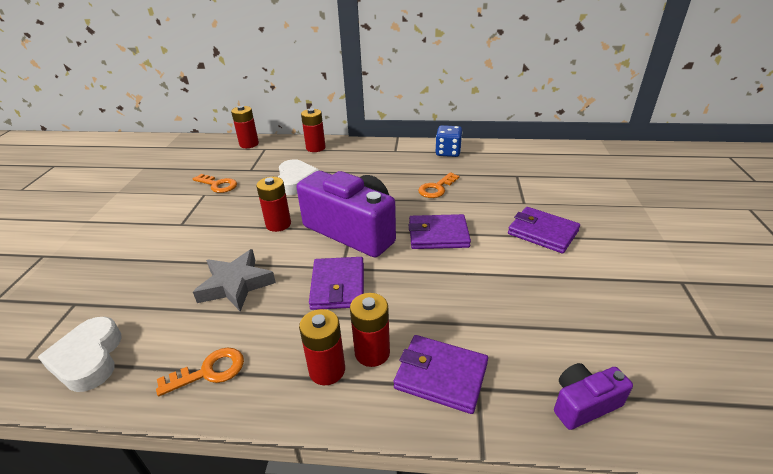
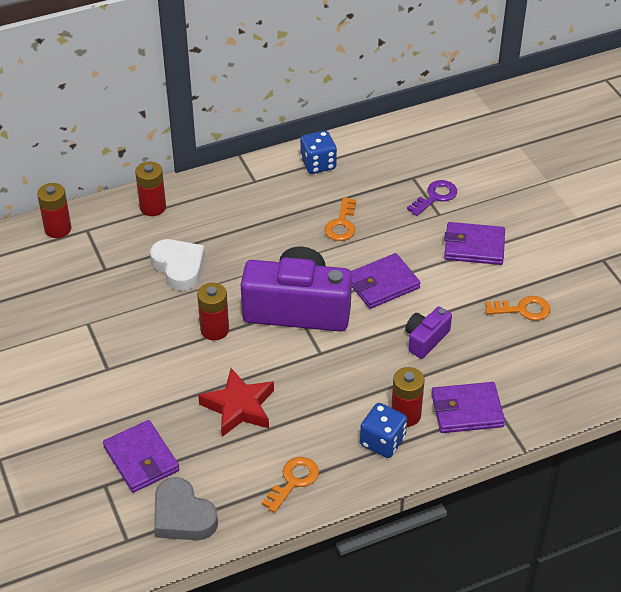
camera: 30 degrees left, 10 degrees up
(88, 359) = (182, 516): white heart -> grey heart
(218, 185) = (90, 305): orange key -> orange key (523, 309)
(236, 284) = (239, 407): grey star -> red star
(327, 370) = (382, 441): red battery -> blue dice
(338, 286) = (332, 371): purple wallet -> purple wallet (141, 459)
(528, 191) = (435, 197): none -> purple key
(583, 404) = (569, 389): purple camera -> purple camera (425, 339)

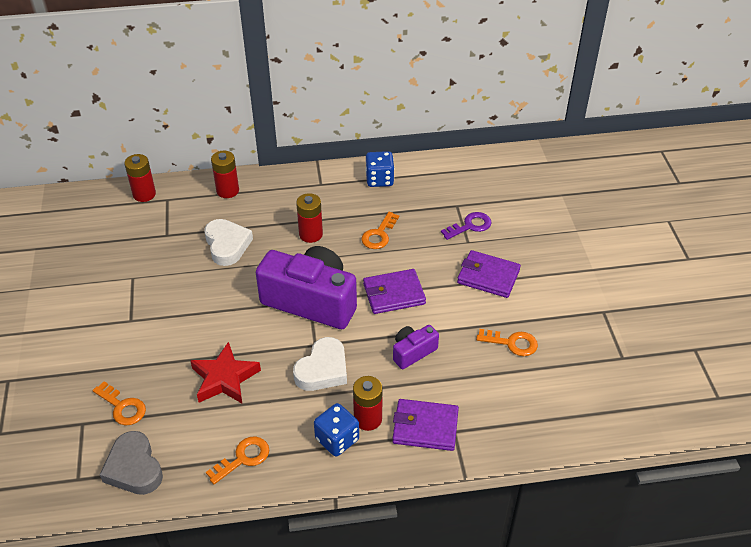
camera: 15 degrees right, 0 degrees up
(141, 459) = (122, 407): purple wallet -> orange key
(214, 330) = (233, 305): red battery -> red battery (311, 234)
(339, 376) = (323, 369): none -> white heart

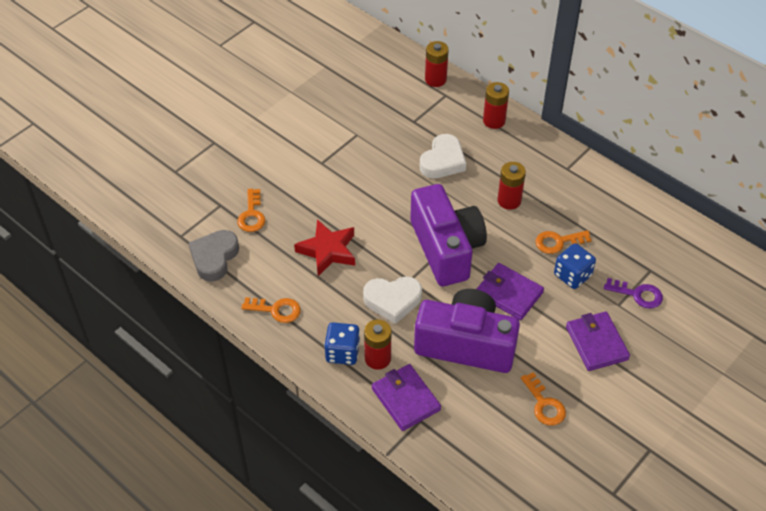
camera: 50 degrees right, 5 degrees up
(379, 179) = (617, 200): blue dice -> blue dice (572, 275)
(413, 352) = (466, 344): purple camera -> purple camera, size x2.13

